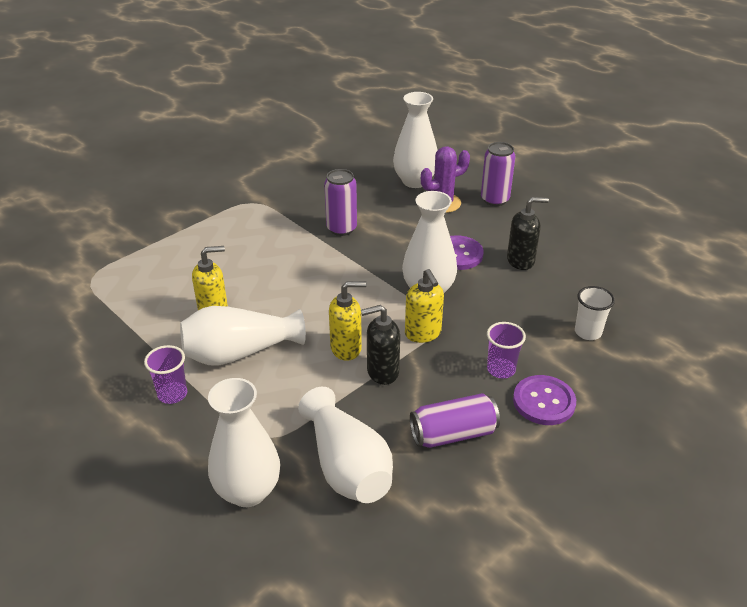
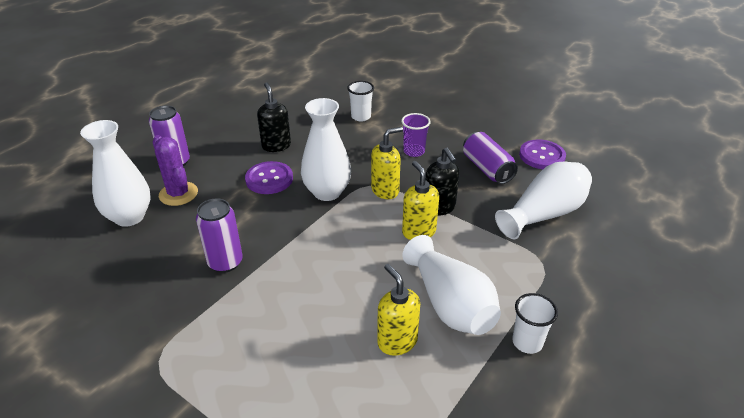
camera: 100 degrees left, 0 degrees up
(172, 394) = (527, 342): purple cup -> white cup
(248, 491) = (598, 262): white vase -> none
(544, 401) = (438, 134): purple button -> purple button (542, 156)

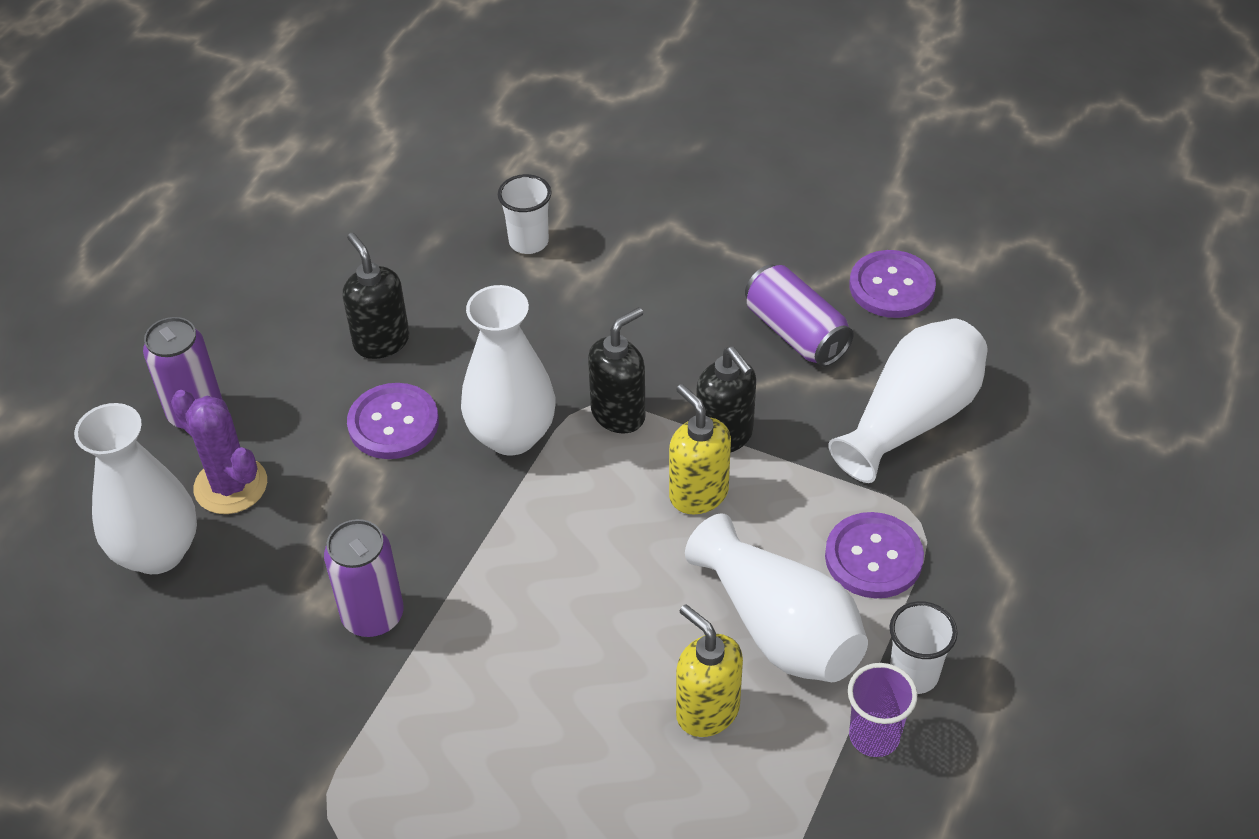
camera: 10 degrees left, 10 degrees up
(385, 190) = (618, 414): yellow soap dispenser -> black soap dispenser
(414, 151) = (652, 313): purple cup -> purple cup (874, 736)
(512, 277) = (873, 557): none -> purple button

